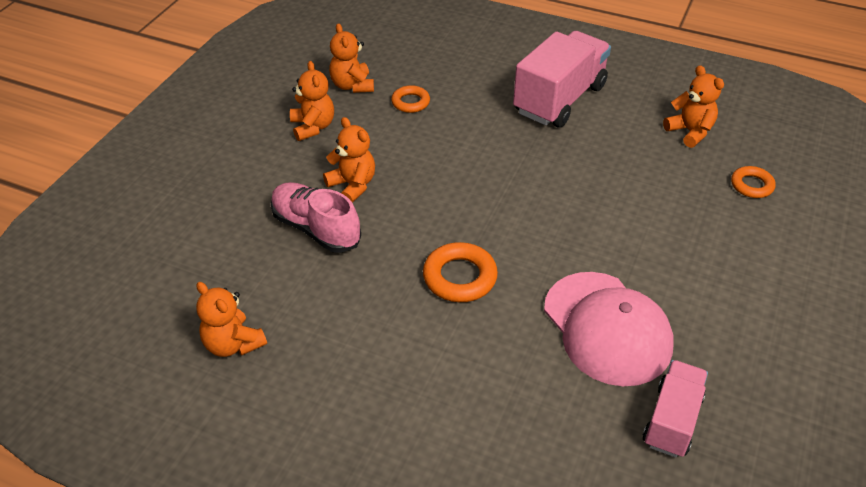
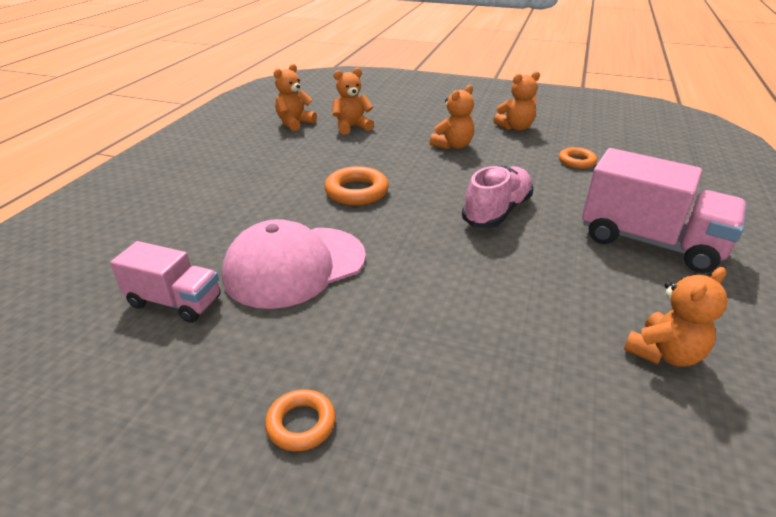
camera: 85 degrees right, 10 degrees down
(316, 229) = (401, 137): pink shoe -> pink shoe (497, 211)
(352, 85) = (581, 137): orange teddy bear -> orange teddy bear (351, 127)
(751, 185) = (571, 414): orange ring -> orange ring (301, 424)

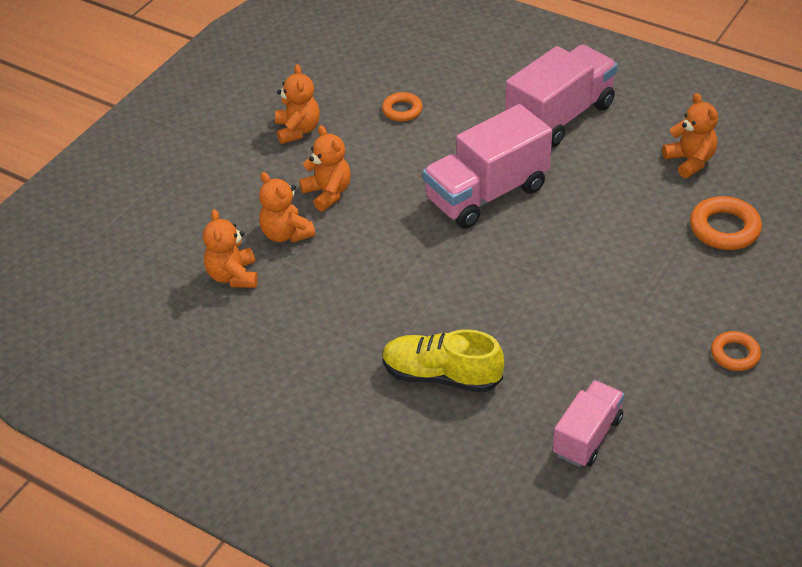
camera: 75 degrees left, 10 degrees up
(259, 213) = (441, 376): none -> yellow shoe
(294, 123) = (193, 334): orange teddy bear -> orange teddy bear (286, 234)
(295, 266) = (548, 349): pink cap -> none
(356, 192) = (416, 291): orange ring -> orange ring (724, 228)
(497, 211) = (486, 194): pink shoe -> pink truck

